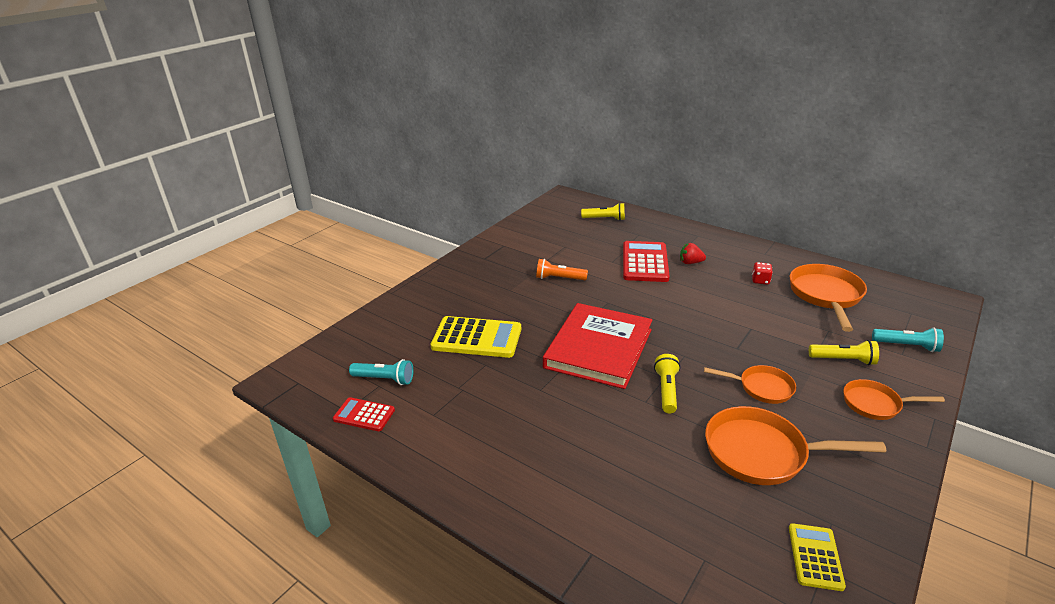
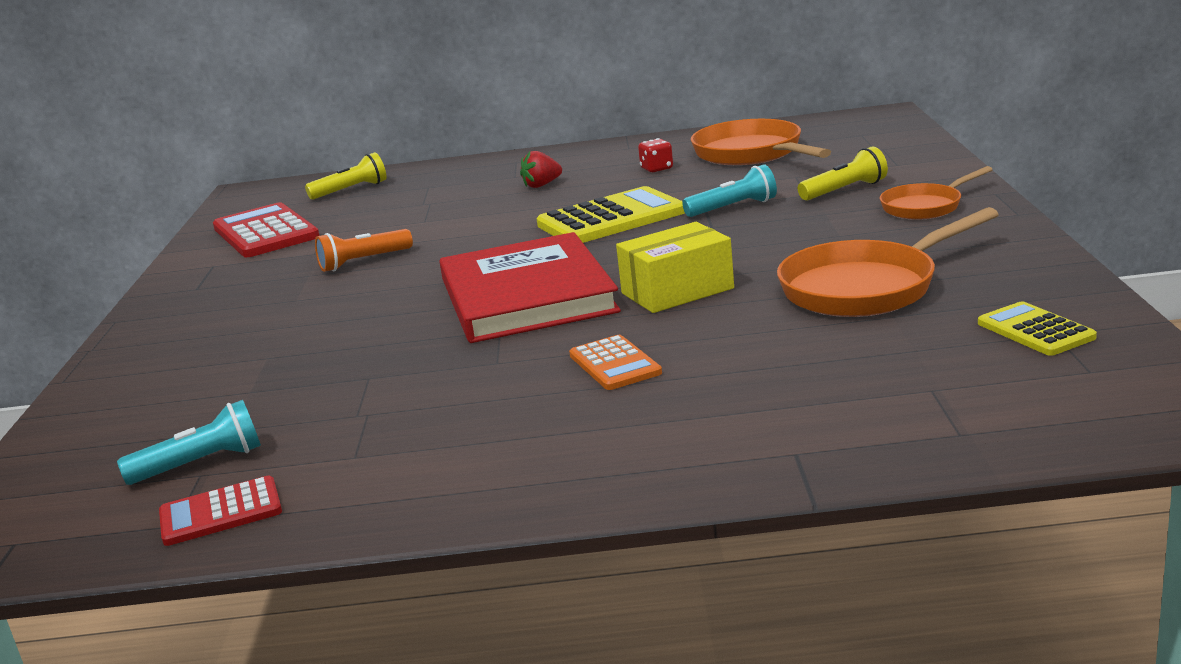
camera: 35 degrees left, 10 degrees down
(477, 338) = (311, 361): yellow calculator -> yellow calculator (611, 219)
(584, 427) = (614, 364): none -> orange calculator
(645, 262) = (476, 206): red calculator -> red calculator (265, 232)
(666, 390) = (677, 291): yellow flashlight -> yellow box
(762, 388) = (788, 243): orange pan -> none
(907, 346) = (893, 157): turquoise flashlight -> turquoise flashlight (733, 208)

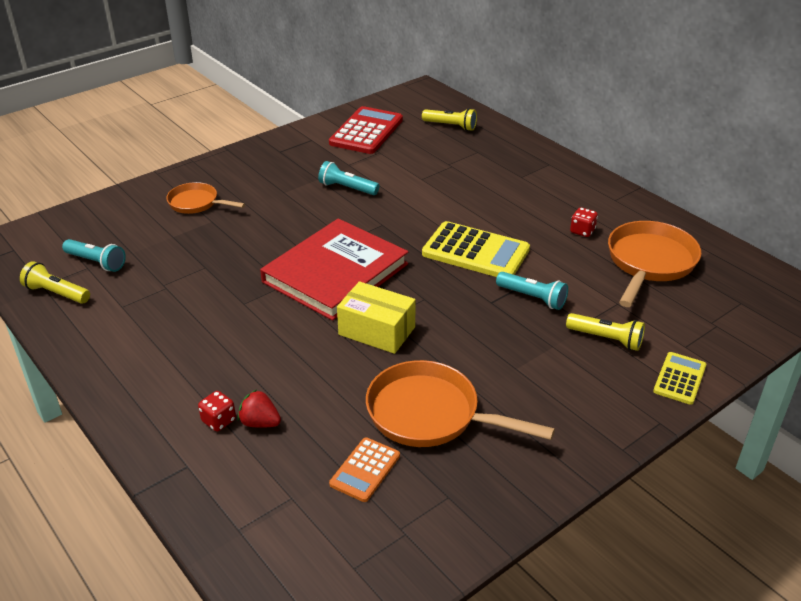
camera: 50 degrees right, 15 degrees up
(221, 512) = (56, 293): red calculator -> yellow flashlight
(363, 262) = (347, 188): orange flashlight -> turquoise flashlight
(541, 185) = (513, 195): red strawberry -> red strawberry (260, 423)
(614, 364) = (262, 349): orange calculator -> orange calculator (365, 470)
(726, 416) = (219, 421): none -> red dice
(925, 207) = (602, 393): orange pan -> orange pan (196, 203)
(1035, 330) = (405, 522): yellow calculator -> yellow calculator (679, 378)

